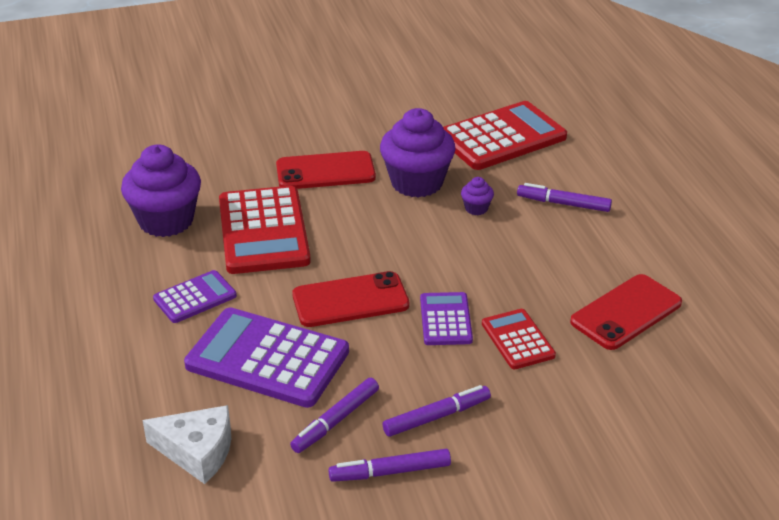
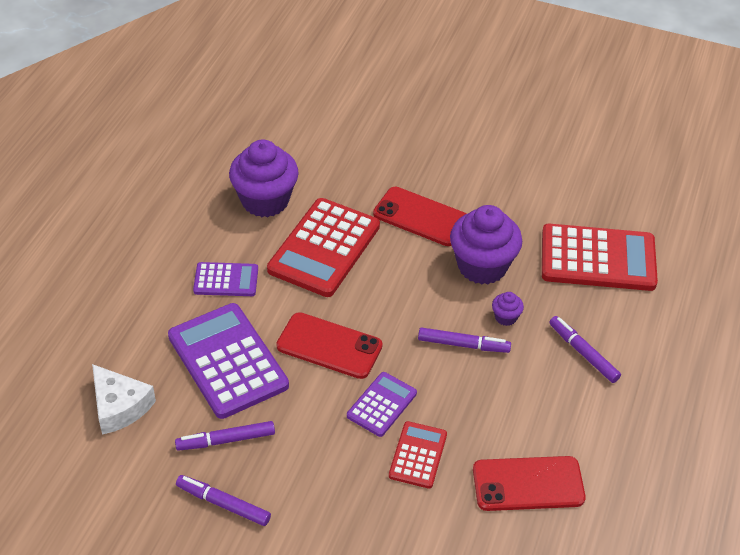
camera: 35 degrees right, 10 degrees up
(436, 416) = (296, 481): purple marker -> purple marker (463, 345)

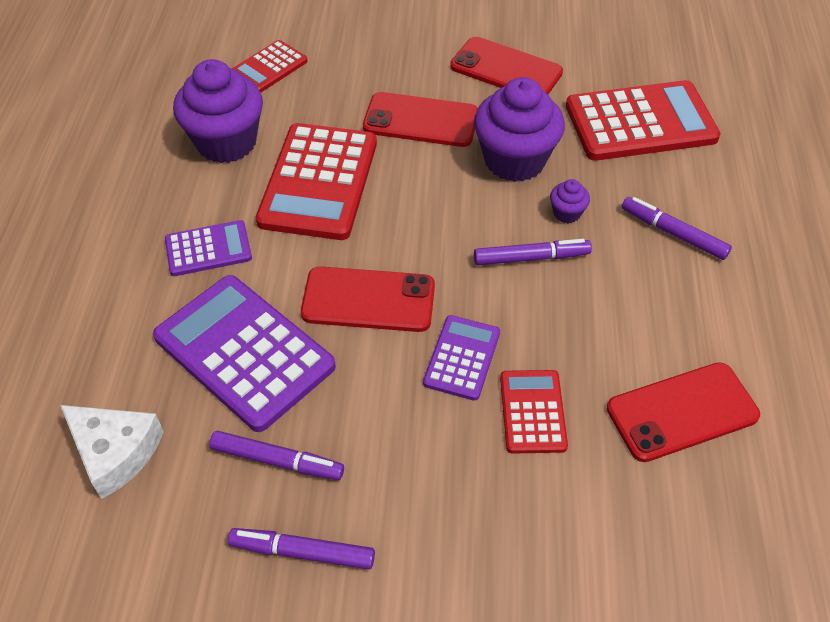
camera: 15 degrees left, 5 degrees up
(226, 440) = (277, 460): purple marker -> purple marker turned 135 degrees counterclockwise
(317, 146) = (269, 67): none -> red calculator
(506, 189) = (506, 69): none -> red phone

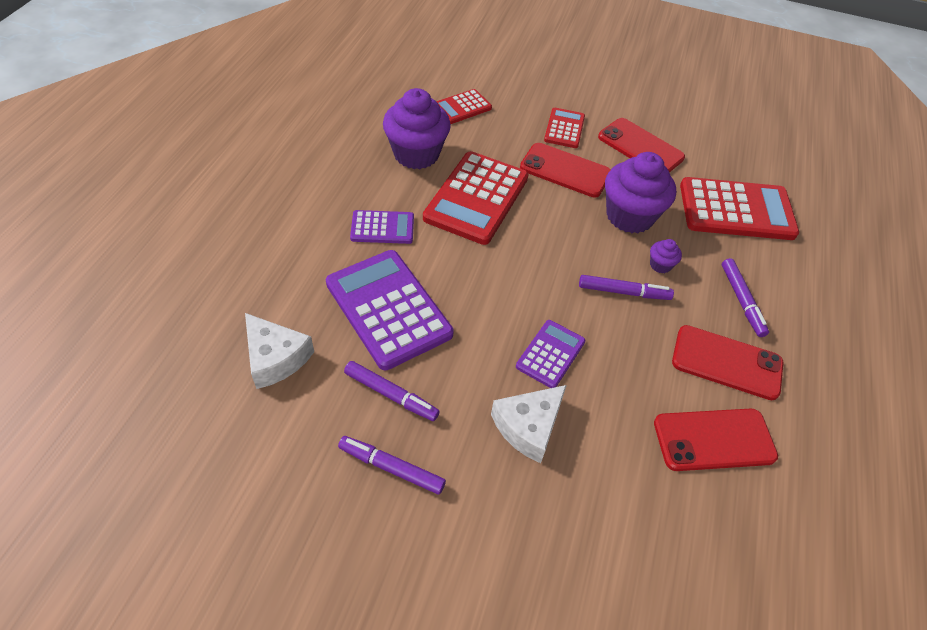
camera: 10 degrees right, 0 degrees up
(368, 300) = (490, 293): red phone -> red phone (726, 362)
(458, 455) = (528, 426): none -> white cheese
(533, 412) = (595, 409): red calculator -> red calculator (564, 128)
(673, 233) = (741, 300): purple marker -> purple marker turned 150 degrees counterclockwise

